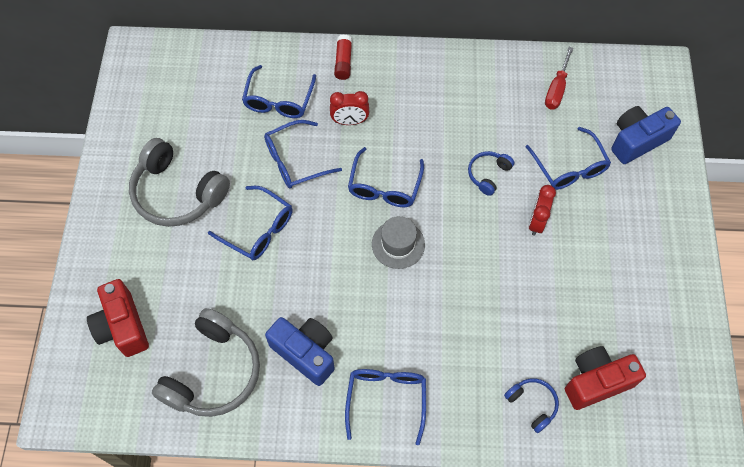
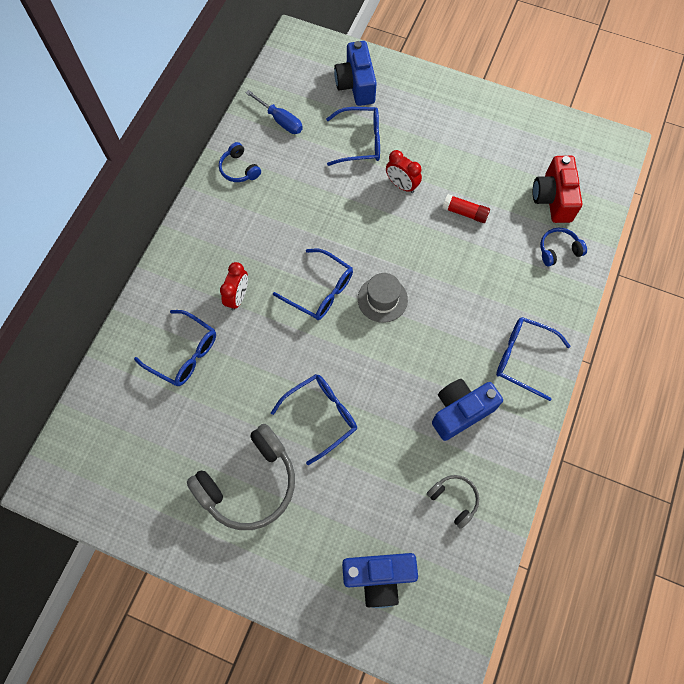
camera: 70 degrees left, 5 degrees up
(122, 326) = (378, 577): red camera -> blue camera
(214, 372) = (454, 499): grey headphones -> grey headphones, size x0.49
(295, 161) = (260, 360): blue glasses -> none
(343, 62) = (167, 280): red glue stick -> red glue stick (464, 213)
(488, 174) = (342, 204): blue headphones -> blue headphones (239, 169)
(556, 89) = (280, 120): red screwdriver -> blue screwdriver

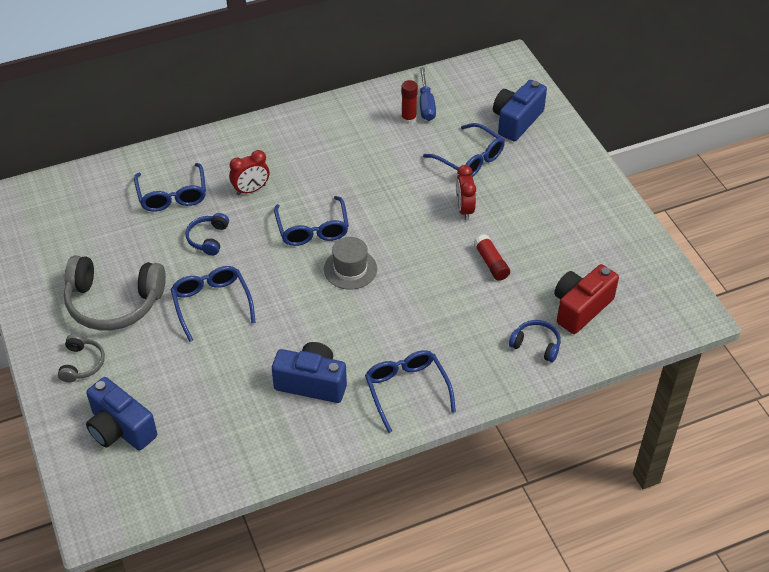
camera: 45 degrees right, 20 degrees down
(239, 169) = (355, 114): blue headphones -> blue headphones (208, 238)
(282, 142) = (408, 119): none -> red glue stick
(321, 416) = (211, 304): blue glasses -> blue glasses turned 120 degrees counterclockwise
(454, 499) = (233, 431): grey headphones -> grey headphones (82, 364)

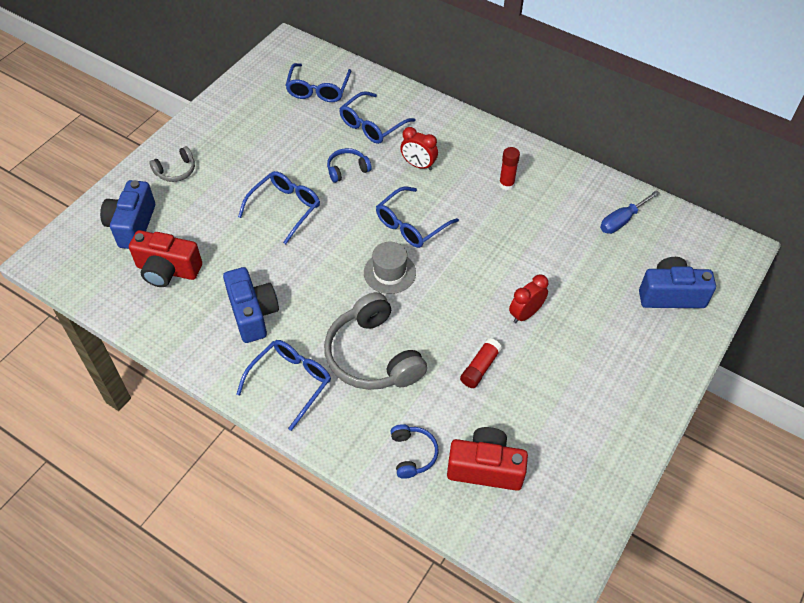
camera: 55 degrees right, 5 degrees up
(113, 303) = (243, 154): grey headphones -> grey headphones (372, 356)
(204, 424) = (167, 270): none -> red camera
(408, 119) = (593, 218): red glue stick -> red glue stick (506, 184)
(470, 159) = (588, 286): blue glasses -> blue glasses (318, 90)

